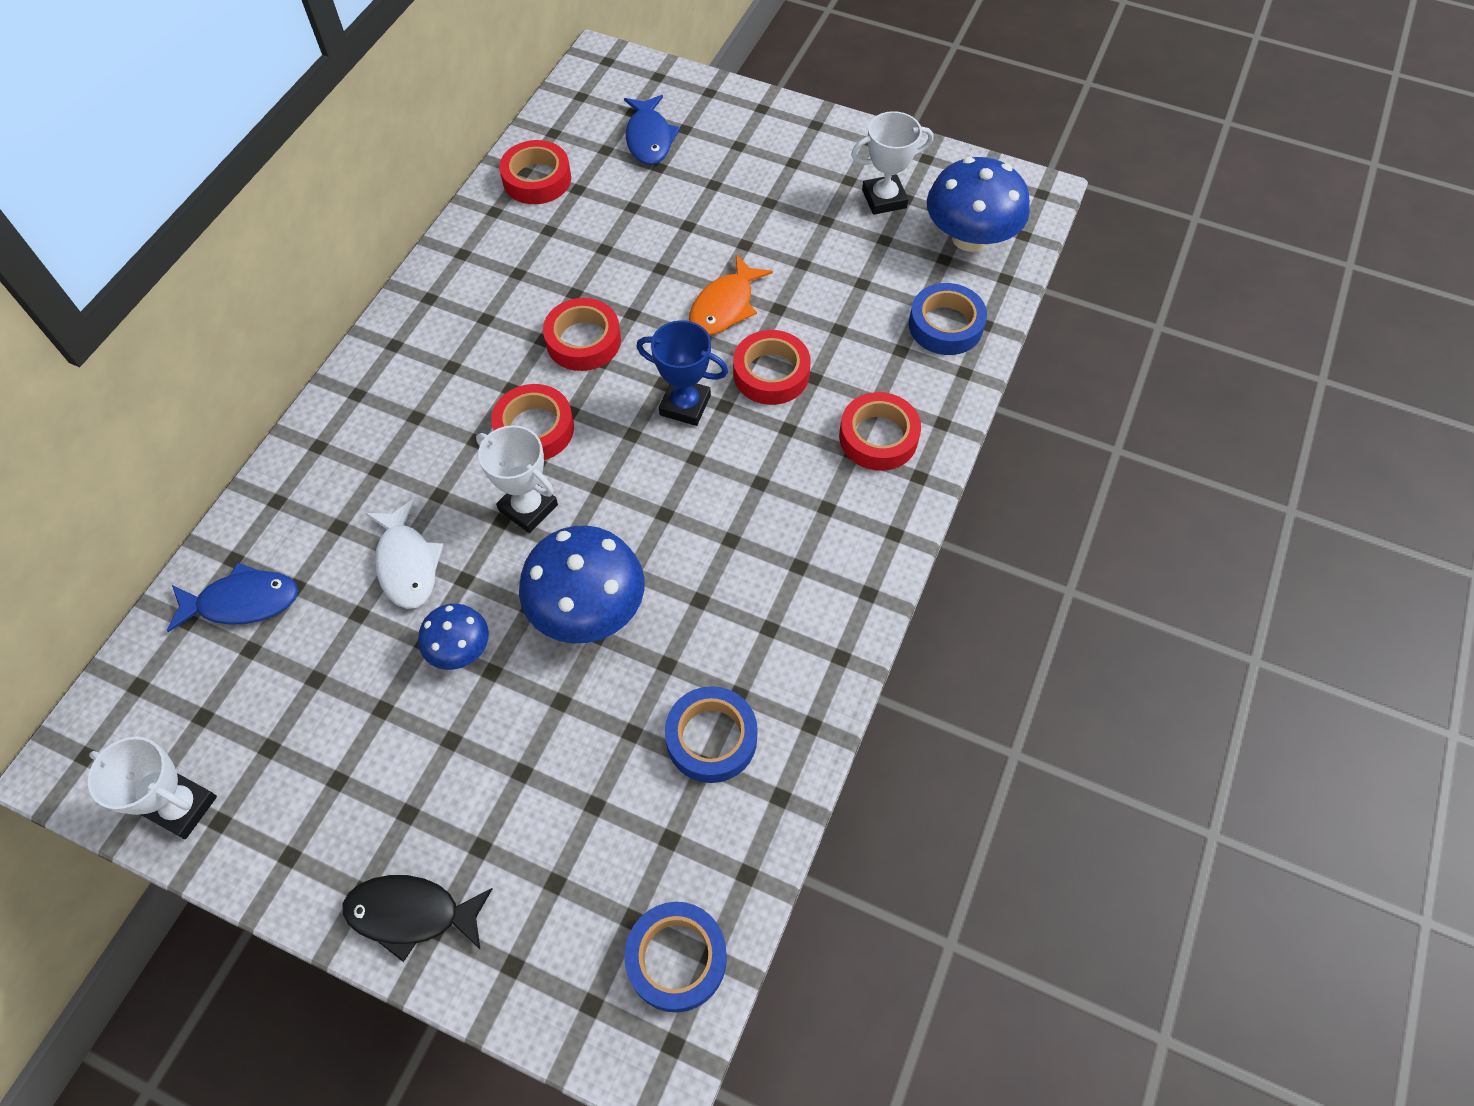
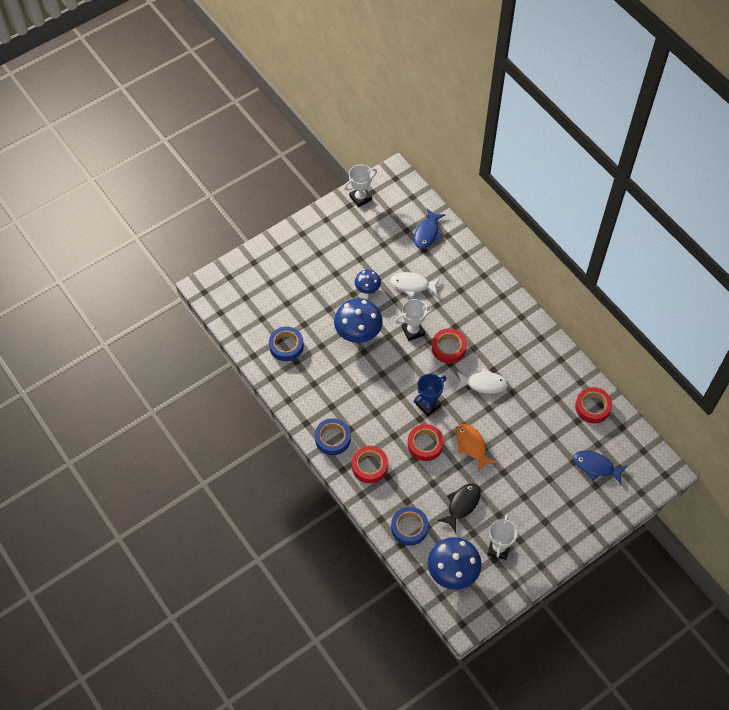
camera: 120 degrees right, 0 degrees up
(411, 914) = (286, 243): black fish -> black fish (462, 505)
(583, 341) = (484, 384): red tape -> white fish
(676, 958) = (226, 304): blue tape -> blue tape (332, 438)

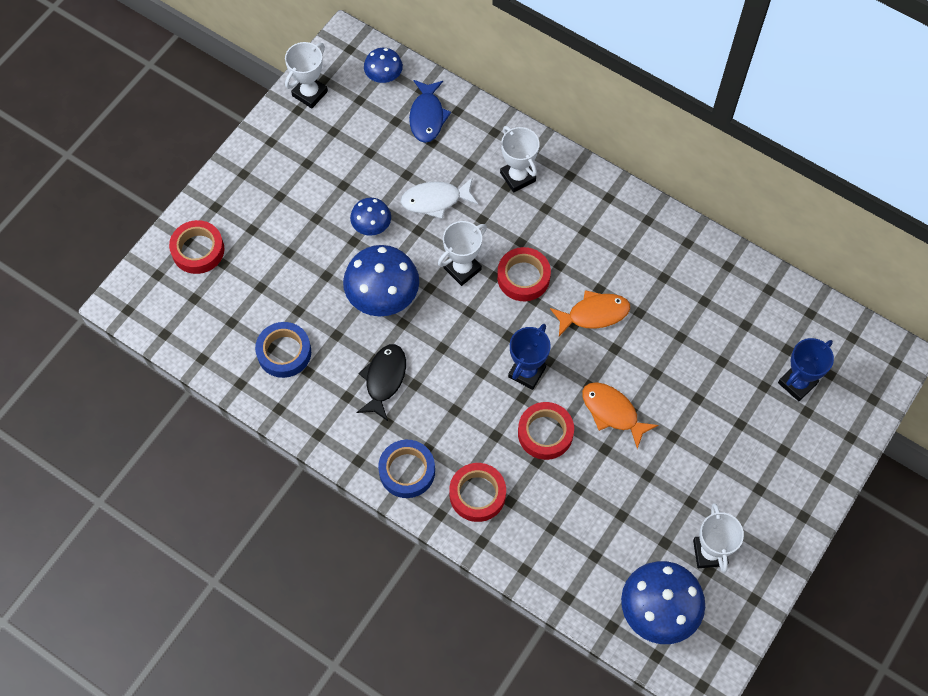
camera: 20 degrees left, 5 degrees up
(409, 527) = (570, 567): blue tape -> none
(410, 201) = (384, 76): none -> blue mushroom
(462, 505) = (632, 506): black fish -> black fish (384, 379)
(469, 287) = (517, 177): none -> white trophy
(484, 384) = (594, 314): white fish -> orange fish
(592, 407) = (758, 297): red tape -> red tape (198, 250)
(596, 466) = (797, 383): blue fish -> blue trophy

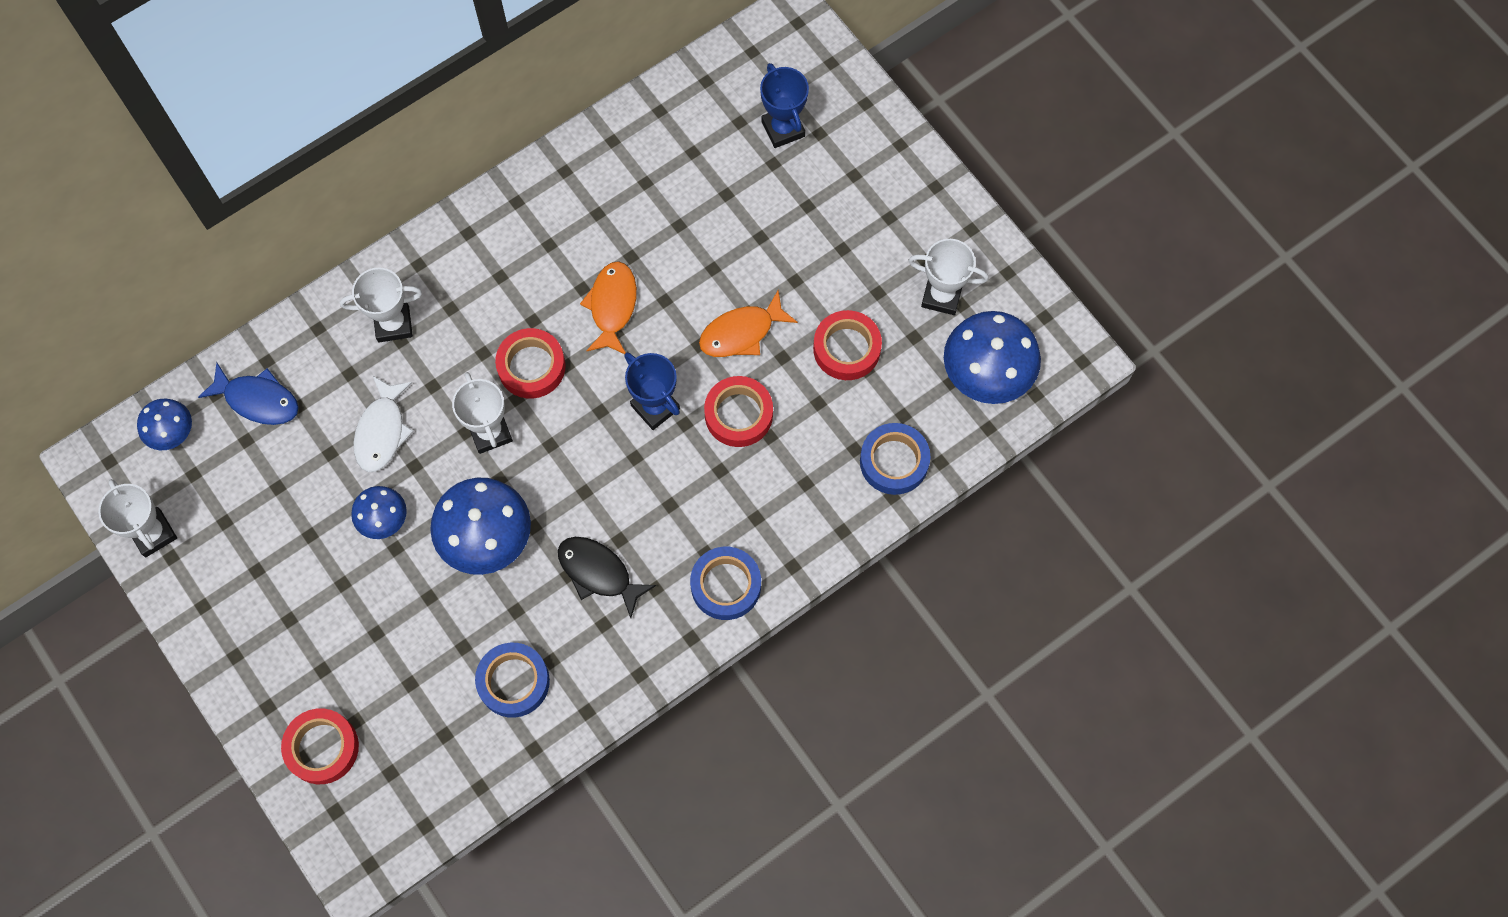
camera: 70 degrees left, 5 degrees up
(477, 494) = (784, 516): red tape -> red tape (846, 348)
(553, 561) = (894, 461): none -> blue tape

